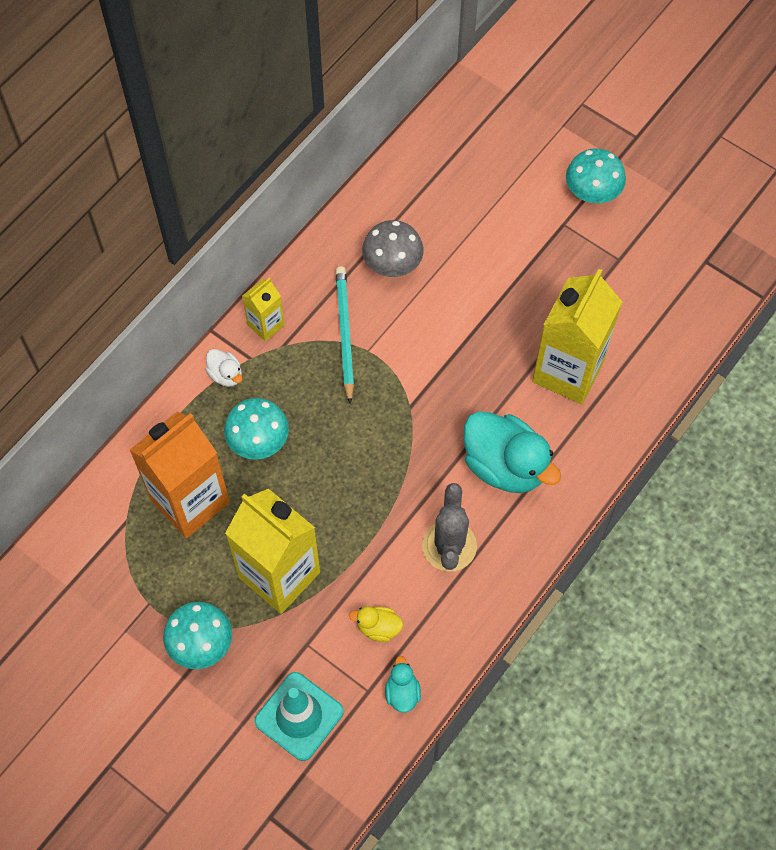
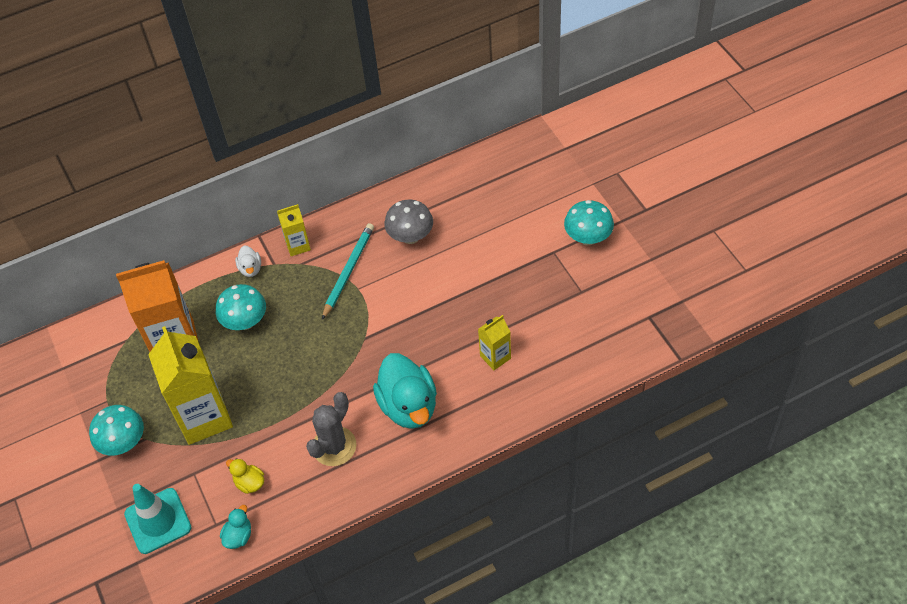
camera: 30 degrees right, 10 degrees down
(568, 371) = (495, 357): yellow carton -> yellow carton, size x0.49

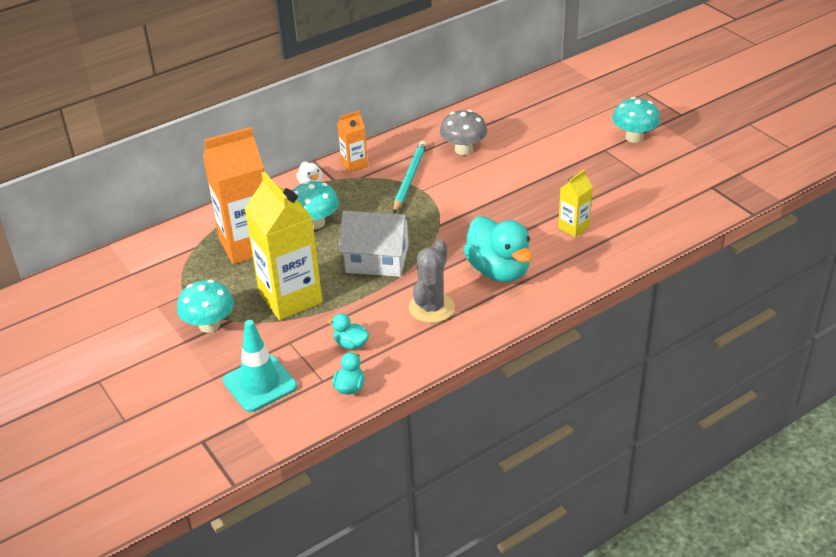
camera: 10 degrees left, 15 degrees down
(249, 483) = (351, 344): yellow duck -> turquoise duck
(295, 377) = (377, 259): none -> white house
(298, 245) = (354, 164): yellow carton -> orange carton

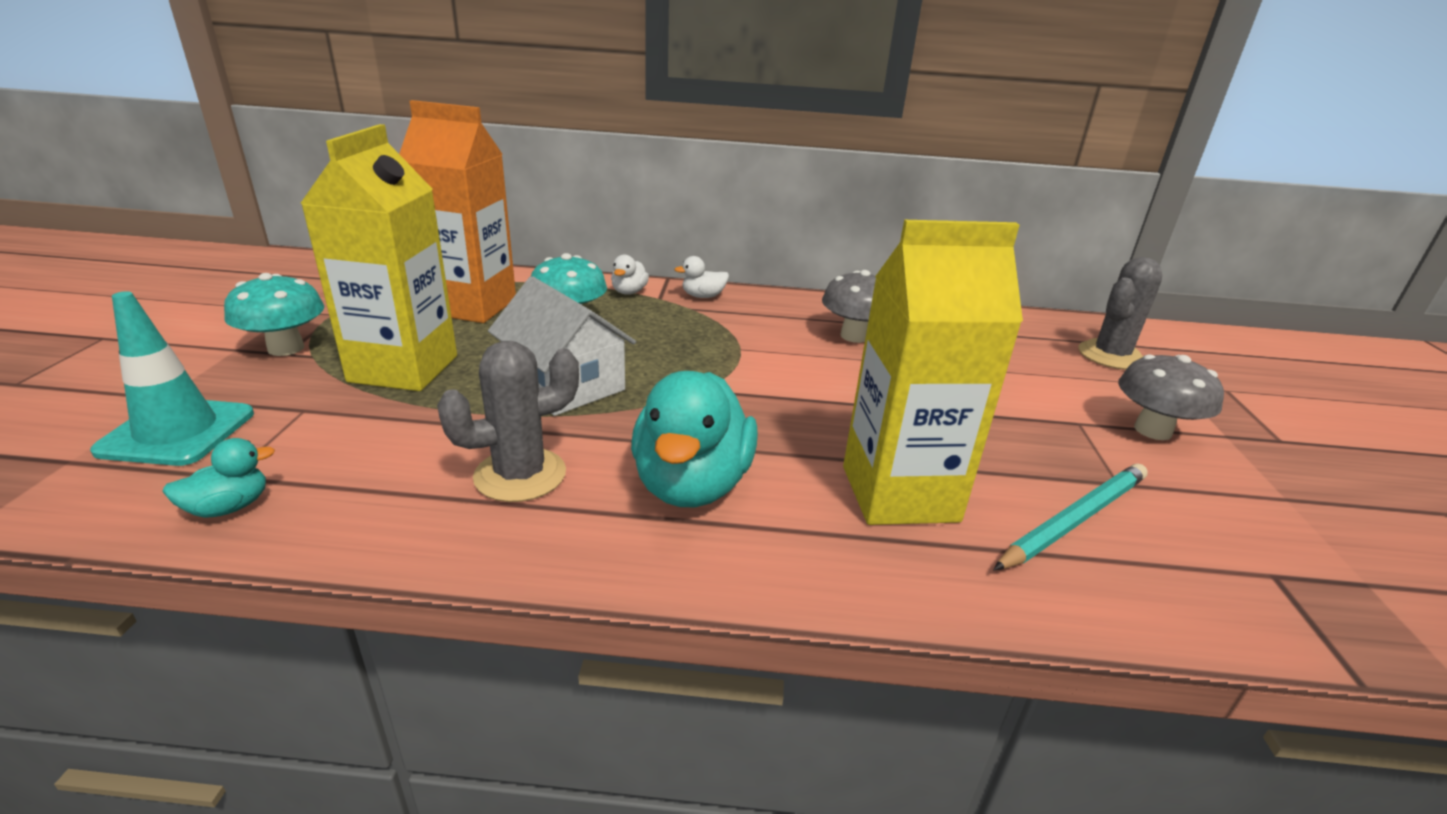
camera: 35 degrees right, 10 degrees down
(351, 344) = (348, 454): turquoise duck -> none
(354, 164) = (703, 296): orange carton -> white duck
(409, 178) = (743, 332): turquoise pencil -> turquoise pencil (1074, 519)
(573, 227) = (899, 493): yellow carton -> yellow carton, size x2.03
(585, 95) = (1110, 356): none -> grey cactus
(634, 137) = (1152, 430): turquoise mushroom -> grey mushroom

